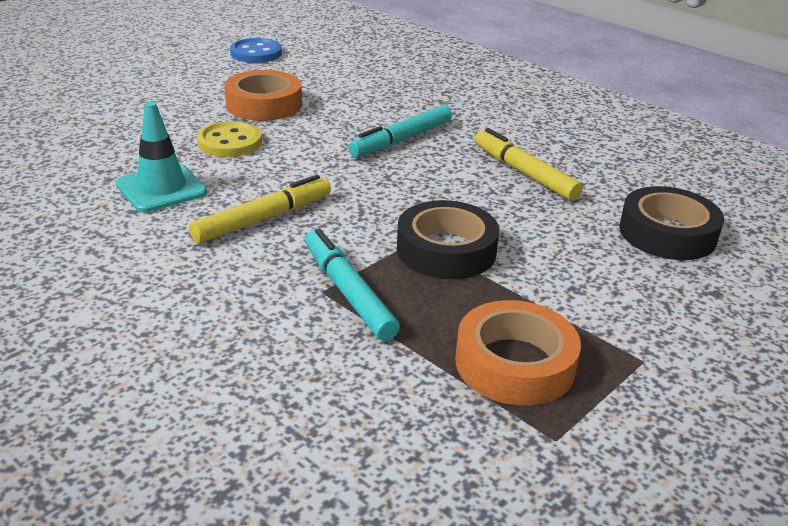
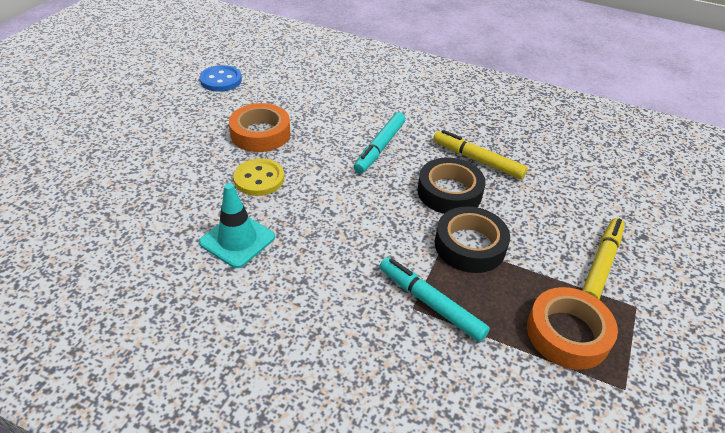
camera: 20 degrees left, 10 degrees up
(263, 219) = (331, 250): yellow marker -> yellow marker (601, 264)
(667, 233) = (591, 193): black tape -> black tape (449, 192)

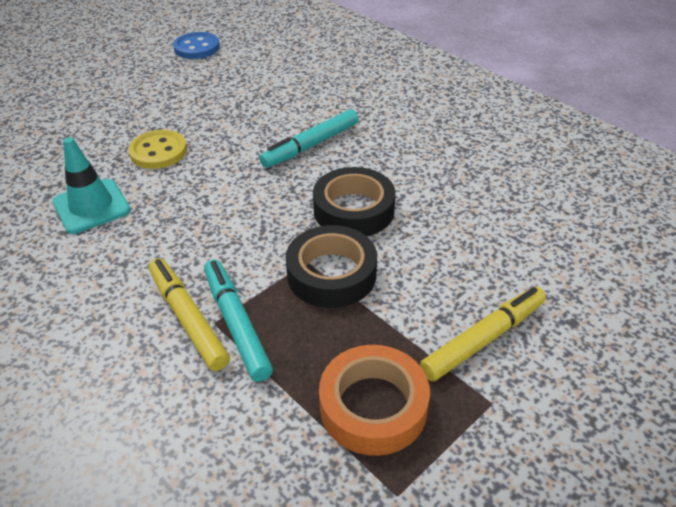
camera: 25 degrees right, 0 degrees up
(260, 134) = (195, 107): orange tape -> none
(477, 160) = (416, 182): yellow marker -> yellow marker (188, 318)

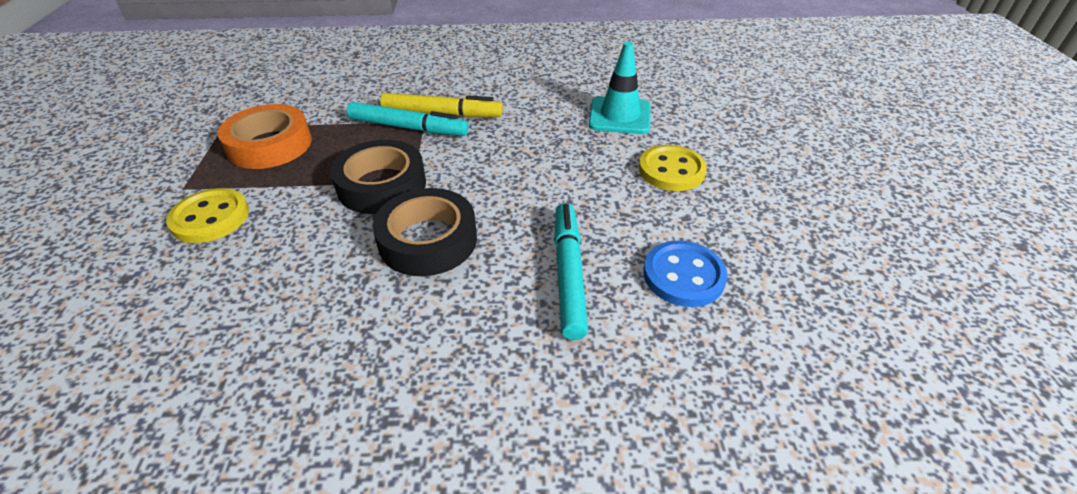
camera: 130 degrees right, 0 degrees up
(197, 48) = (954, 302): blue button -> blue button (683, 276)
(484, 339) = (210, 218): yellow marker -> yellow button

